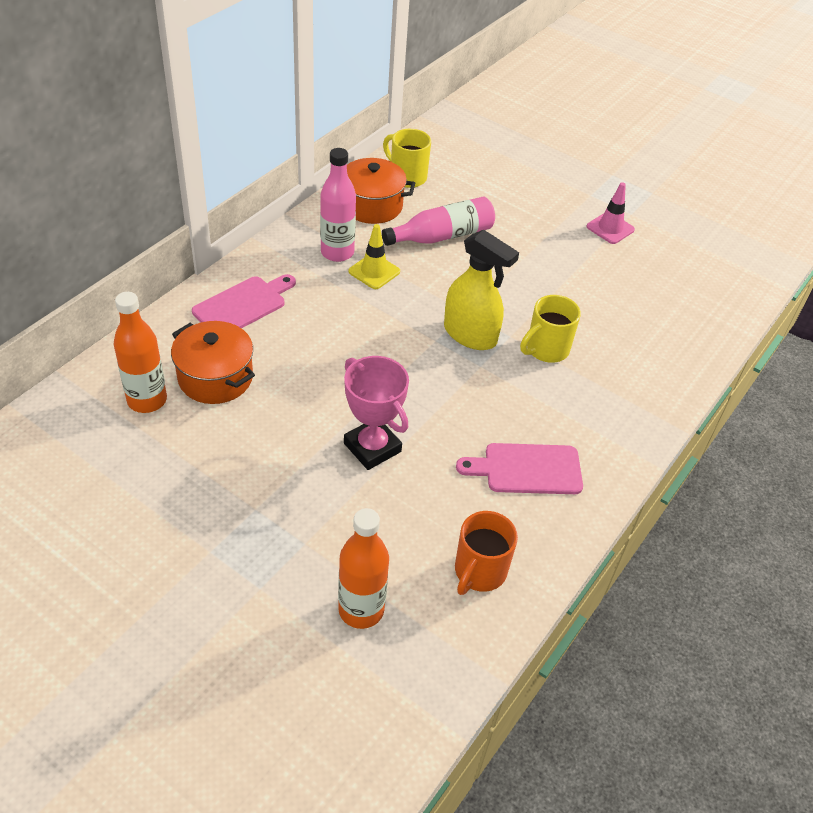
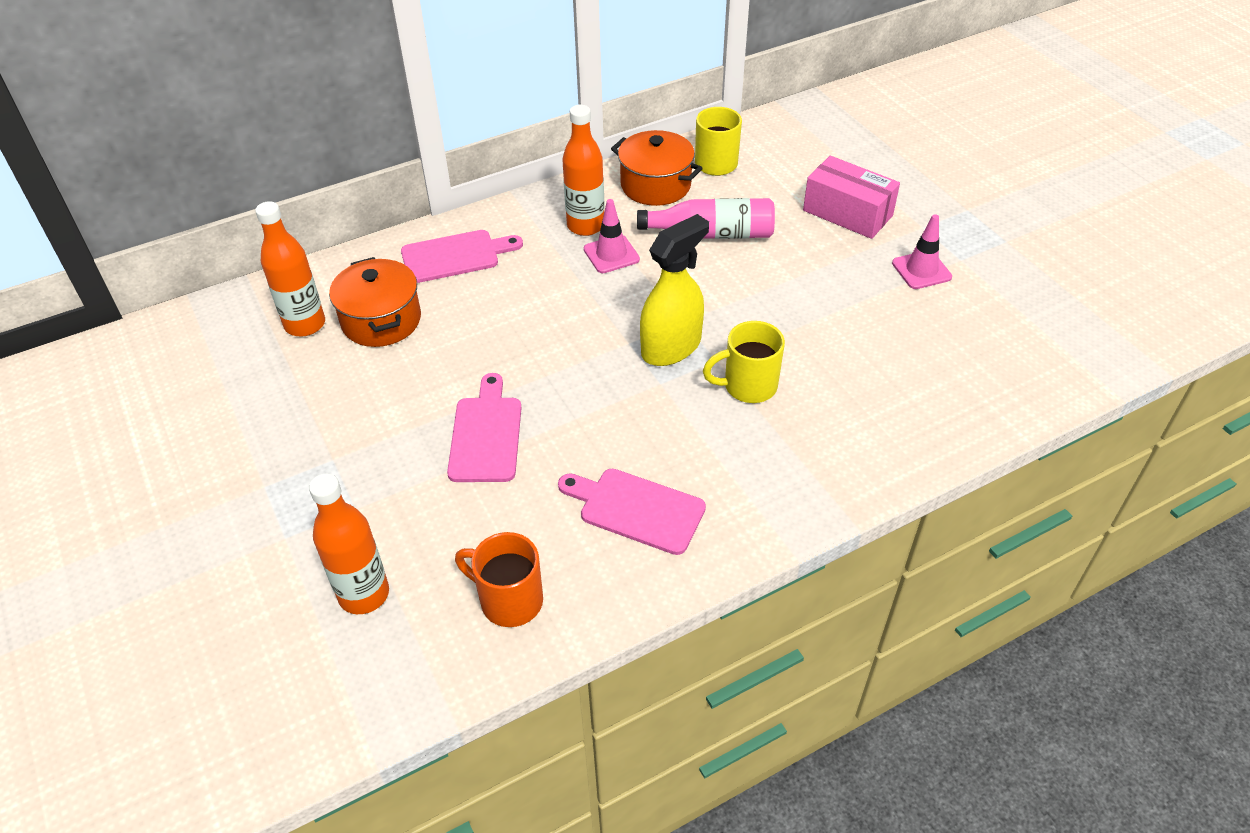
camera: 30 degrees right, 0 degrees up
(337, 252) = (585, 226): pink bottle -> orange bottle
(372, 447) = (486, 434): pink trophy -> pink cutting board
(374, 271) = (611, 254): yellow traffic cone -> pink traffic cone
(470, 335) = (671, 347): yellow spray bottle -> yellow spray bottle turned 105 degrees counterclockwise
(479, 572) = (509, 600): orange mug -> orange mug turned 60 degrees clockwise
(531, 196) = (847, 213): none -> pink box

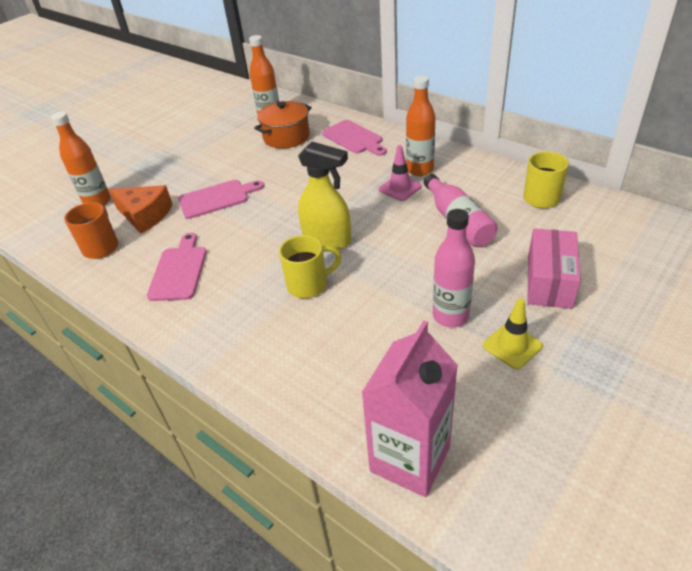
camera: 70 degrees right, 5 degrees down
(461, 531) = (145, 215): none -> orange cheese
(655, 185) = (489, 181): orange pot -> none
(748, 386) = (309, 285): yellow mug -> yellow mug turned 105 degrees clockwise
(861, 294) = (450, 316): none -> pink bottle
(921, 270) = (512, 346): pink traffic cone -> yellow traffic cone
(1029, 383) = (410, 459): none -> pink carton

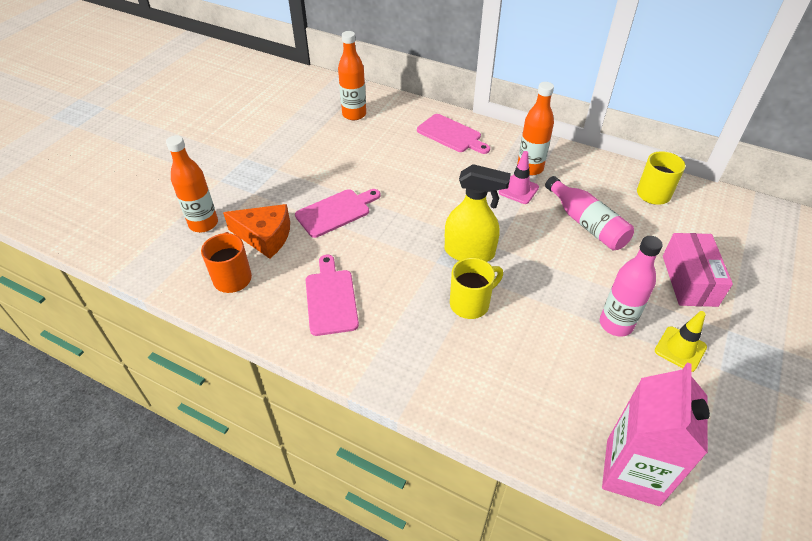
camera: 15 degrees left, 5 degrees up
(286, 137) = (380, 135): orange pot -> none

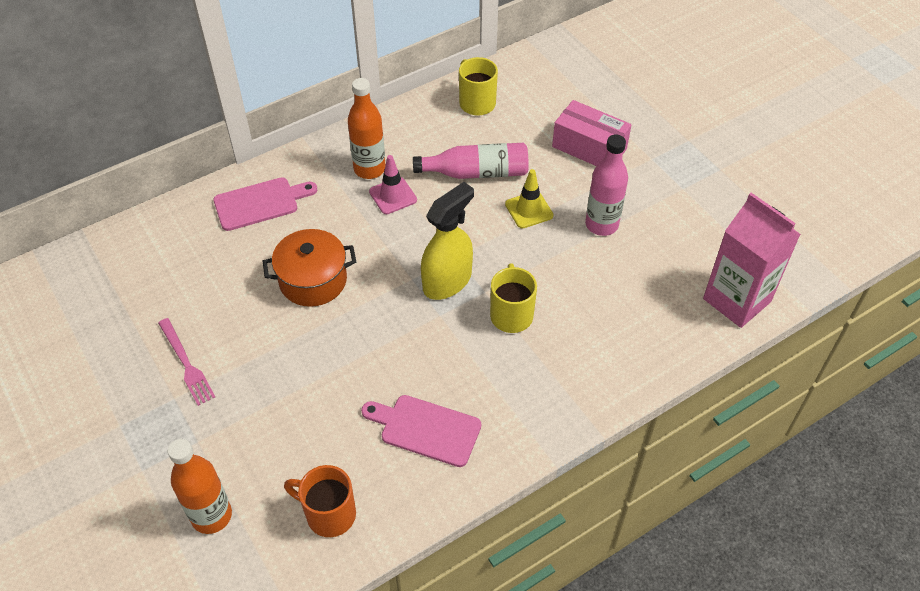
camera: 60 degrees left, 5 degrees up
(265, 236) = (285, 456): orange cheese -> none
(305, 162) = (186, 364): none -> pink fork
(336, 212) = (299, 369): pink cutting board -> none
(354, 114) = (138, 274): orange bottle -> none
(411, 185) = (313, 280): none -> orange pot
(680, 349) = (650, 200): yellow traffic cone -> yellow traffic cone (529, 210)

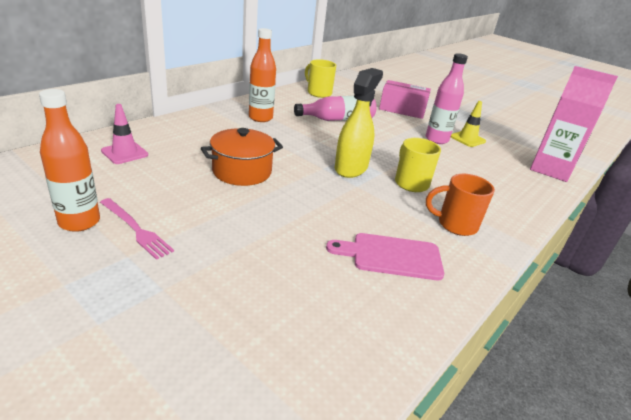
camera: 20 degrees left, 20 degrees down
(211, 516) = (199, 358): orange bottle -> orange bottle (79, 222)
(260, 203) = (180, 134): pink cutting board -> none
(328, 514) = (336, 336): orange mug -> orange mug (455, 225)
(393, 196) = (284, 129): pink traffic cone -> pink traffic cone (124, 153)
(529, 210) = (384, 134): yellow traffic cone -> yellow traffic cone (467, 139)

